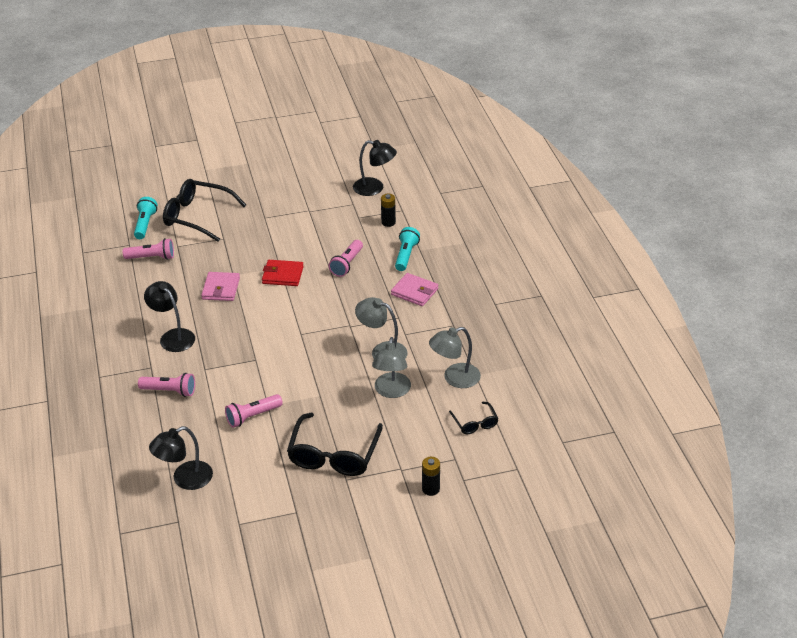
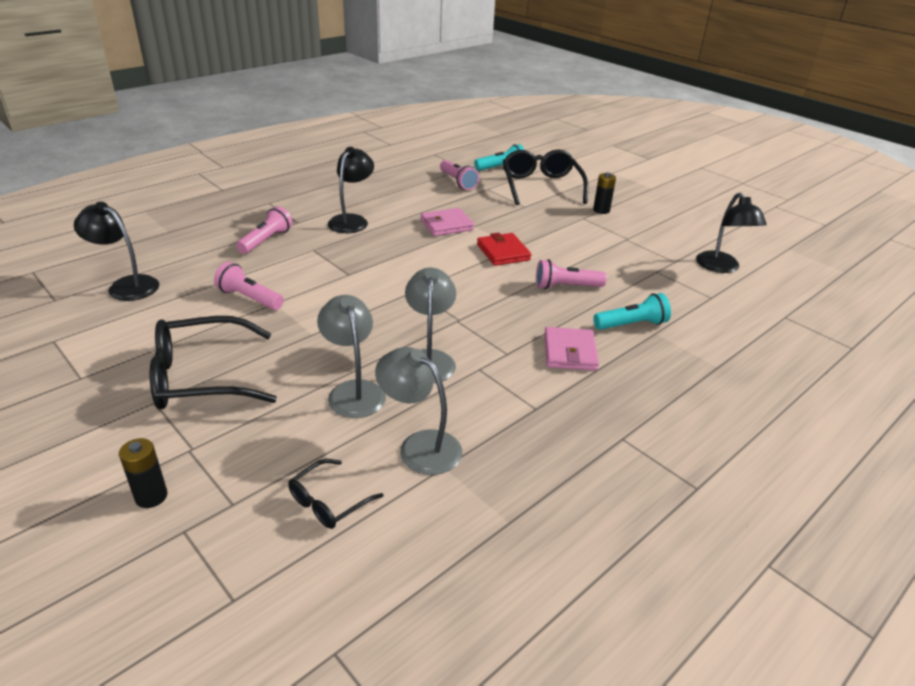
camera: 60 degrees right, 5 degrees down
(170, 391) = (266, 240): pink flashlight -> pink flashlight turned 135 degrees counterclockwise
(388, 222) = (675, 294): black battery -> black battery (601, 210)
(391, 391) = (353, 391): grey lamp -> grey lamp turned 90 degrees clockwise

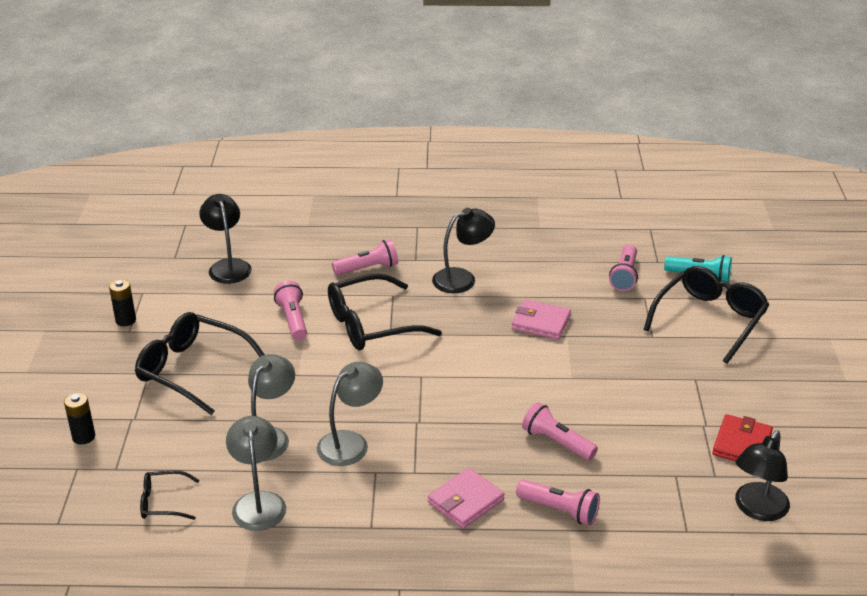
camera: 45 degrees right, 0 degrees up
(324, 274) = (371, 325): none -> black glasses
(503, 252) = (551, 377): red wallet -> red wallet (742, 444)
(601, 210) = (731, 380): black battery -> black battery (125, 320)
(632, 324) = (559, 510): turquoise flashlight -> pink flashlight

